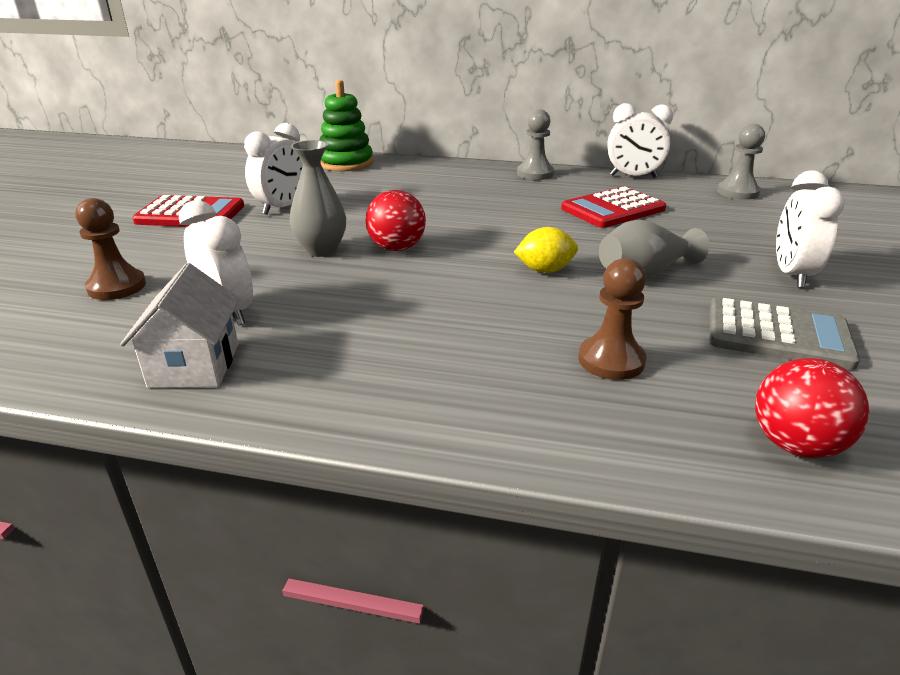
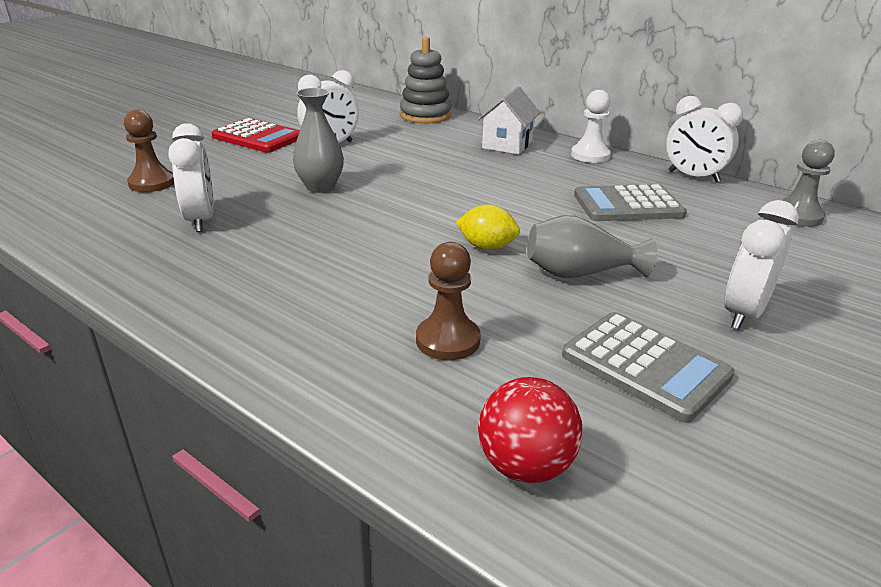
camera: 25 degrees right, 0 degrees up
(195, 365) = (139, 253): white house -> white house (507, 145)
(346, 163) = (425, 115): green stacking toy -> grey stacking toy
(397, 248) = (381, 198): red ball -> none
(535, 174) = (590, 155): grey pawn -> white pawn
(613, 209) = (627, 205): red calculator -> grey calculator

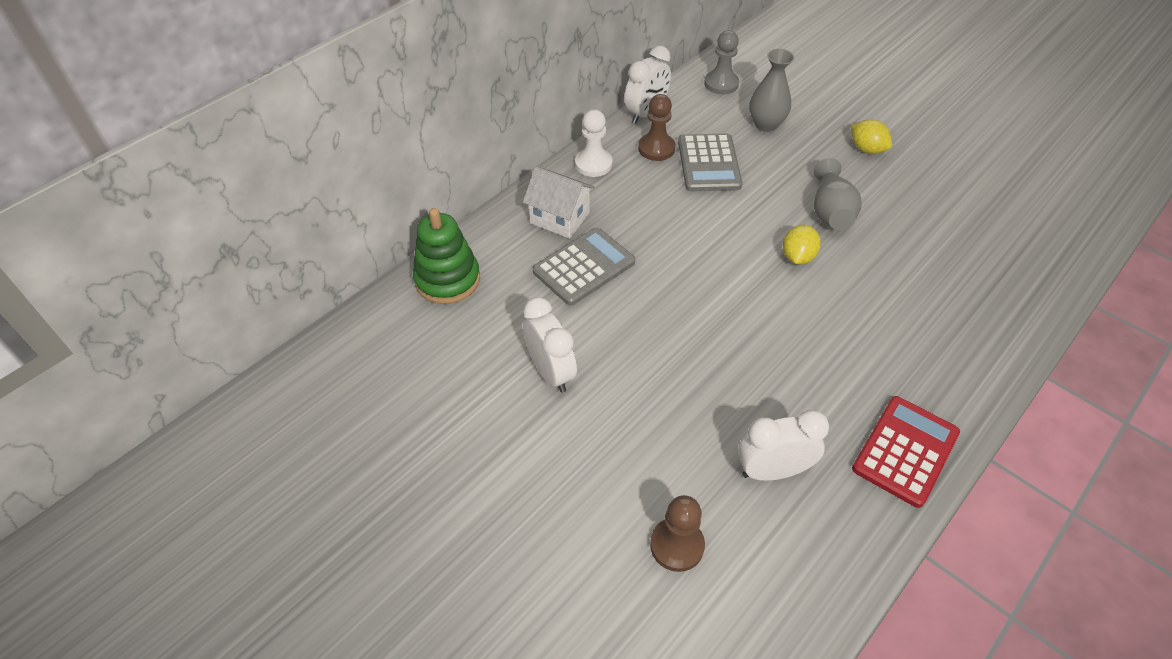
camera: 85 degrees left, 20 degrees up
(258, 137) = (515, 453): red calculator -> red calculator (905, 451)
(320, 187) = (681, 374): grey vase -> grey vase (766, 124)
(425, 115) = (447, 279): grey stacking toy -> green stacking toy
(448, 340) = (934, 289): brown pawn -> brown pawn (656, 148)
(525, 466) = (1036, 266): red ball -> none
(645, 366) = (935, 204): grey calculator -> grey calculator (584, 267)
(743, 314) = (866, 149): white clock -> yellow lemon

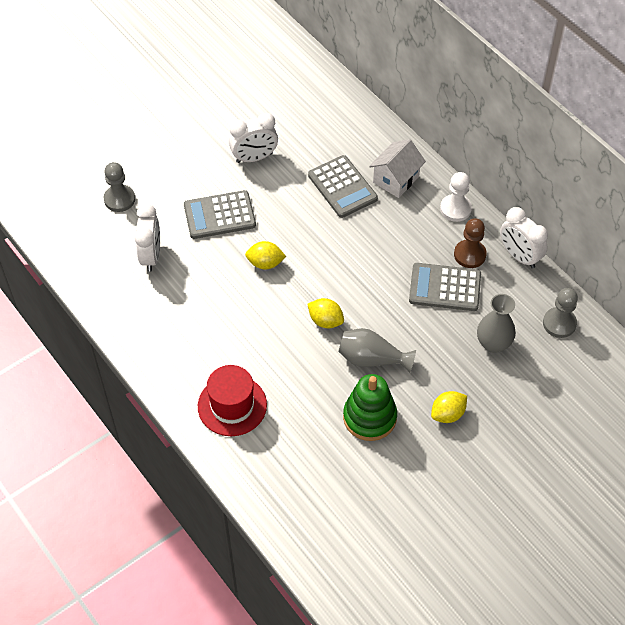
camera: 100 degrees right, 5 degrees up
(447, 279) = (346, 112): green stacking toy -> green stacking toy (369, 417)
(669, 396) = (219, 215): none -> grey calculator
(677, 545) = (119, 199): brown pawn -> grey pawn
(734, 329) = (265, 263): none -> yellow lemon
(905, 451) = (143, 331): red calculator -> none
(960, 328) = (232, 405): none -> red hat

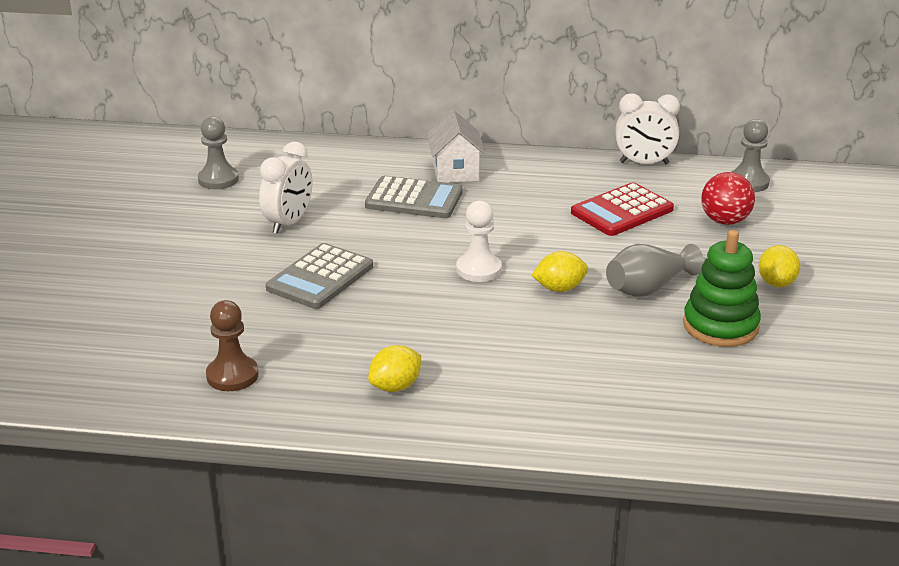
camera: 45 degrees left, 25 degrees down
(119, 199) = (179, 324): grey pawn -> grey pawn (218, 179)
(151, 256) = (292, 345): white clock -> none
(232, 405) = (581, 401): red hat -> none
(265, 263) = (429, 284): yellow lemon -> yellow lemon (395, 386)
(445, 287) = (622, 211): grey calculator -> red calculator
(455, 209) = (540, 163): white pawn -> white pawn (478, 269)
(469, 255) = (604, 182): brown pawn -> brown pawn (232, 375)
(493, 344) = (725, 221): grey vase -> red ball

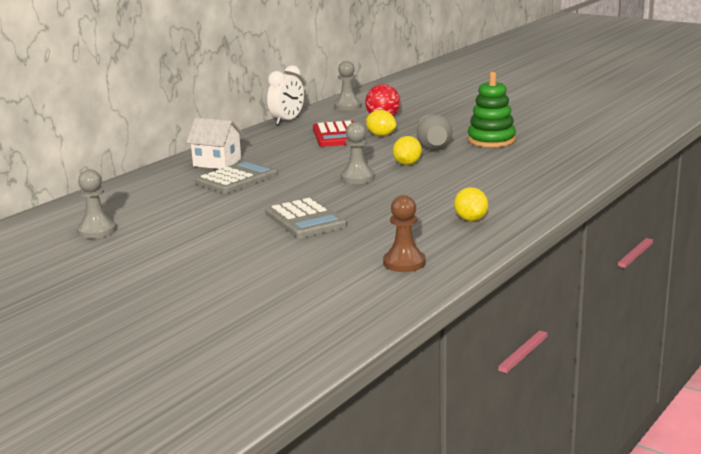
camera: 60 degrees left, 10 degrees down
(289, 223) = (210, 218): white clock -> none
(478, 269) = (357, 178): white pawn -> grey pawn
(776, 283) = (462, 122): yellow lemon -> yellow lemon (381, 135)

